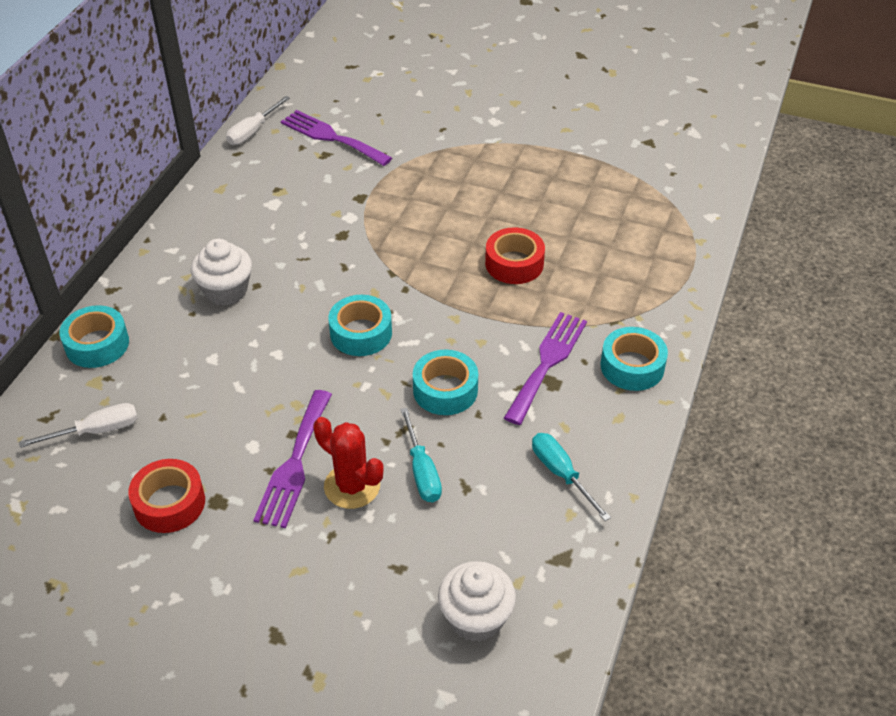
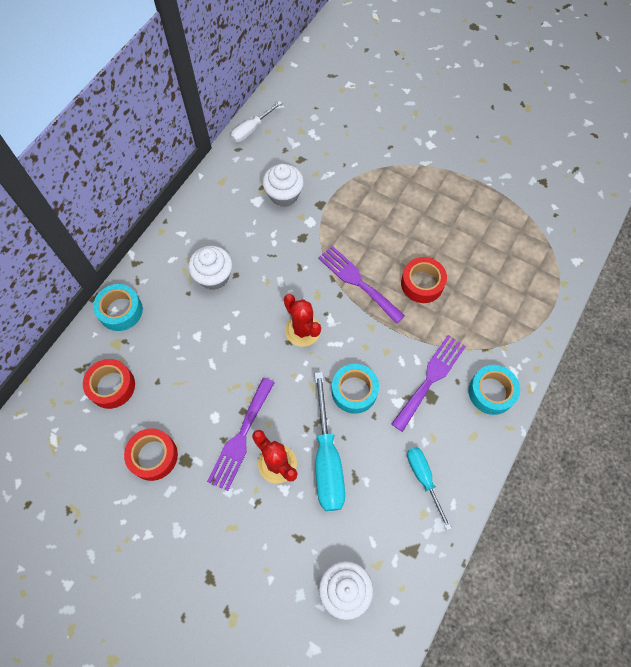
camera: 10 degrees right, 20 degrees up
(96, 431) = (112, 386): white screwdriver -> red tape
(309, 193) = (284, 195): none -> white cupcake
(331, 137) = (307, 143): purple fork -> purple fork (357, 281)
(361, 333) = (302, 330): turquoise tape -> red cactus
(422, 471) = (327, 459): turquoise screwdriver -> turquoise screwdriver, size x1.68

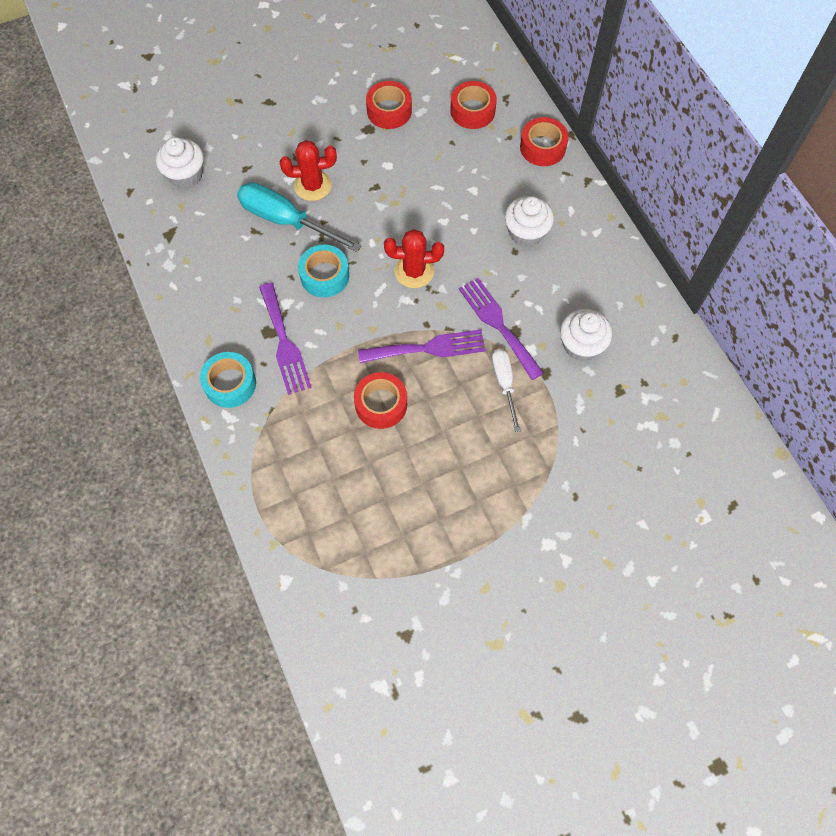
camera: 125 degrees right, 0 degrees up
(120, 311) = (542, 147): turquoise tape -> red tape
(241, 437) = (355, 173): purple fork -> purple fork (498, 324)
(252, 130) = (695, 366): white screwdriver -> white screwdriver (504, 384)
(423, 479) = (210, 278): turquoise screwdriver -> none

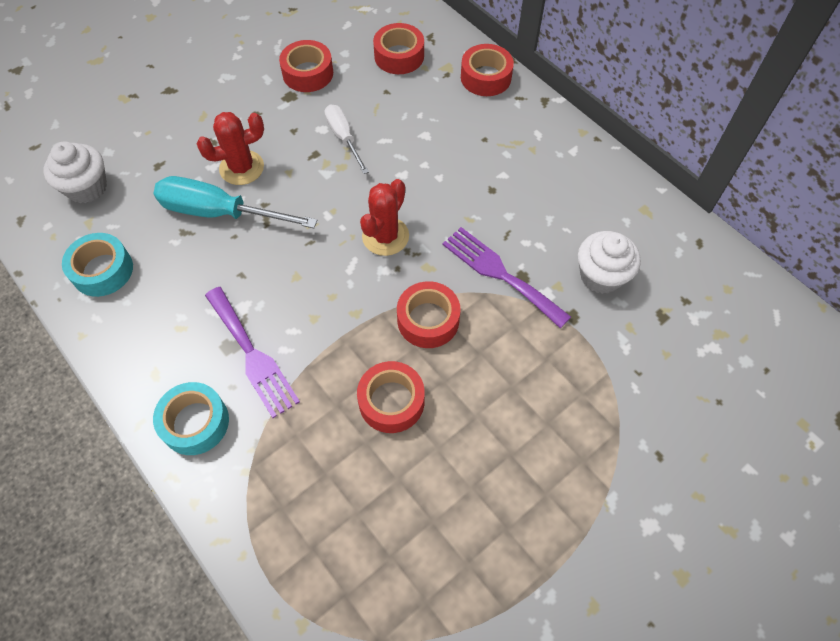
camera: 15 degrees left, 5 degrees down
(324, 276) = (281, 264): turquoise tape -> turquoise tape (102, 270)
(414, 271) = (385, 236): red cactus -> red cactus turned 45 degrees counterclockwise
(428, 348) = (428, 320): purple fork -> red tape
(504, 384) = (530, 340): white screwdriver -> white screwdriver (344, 138)
(526, 233) = (497, 167): white cupcake -> none

